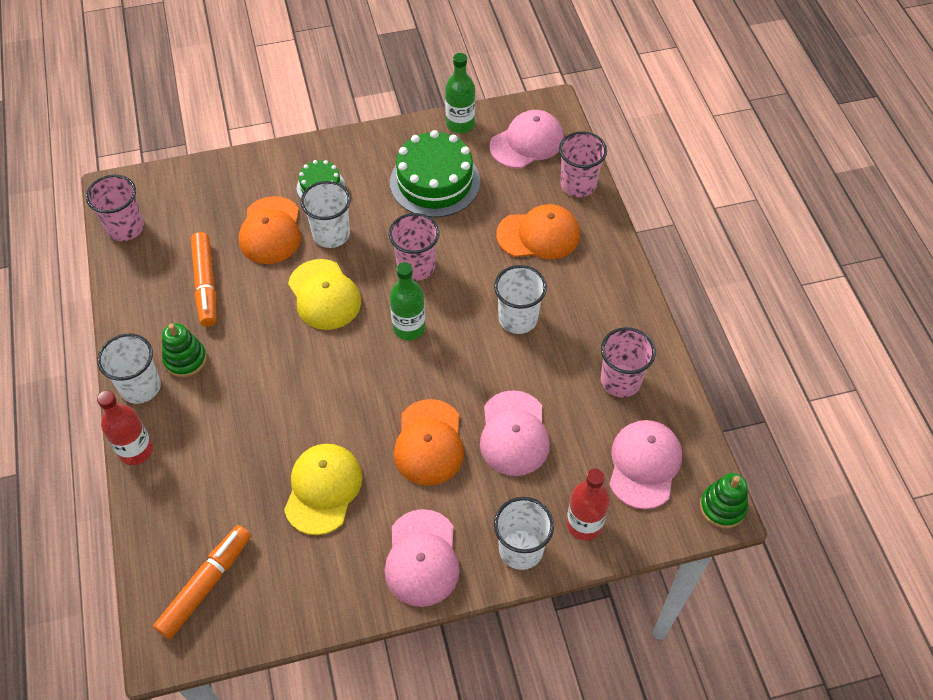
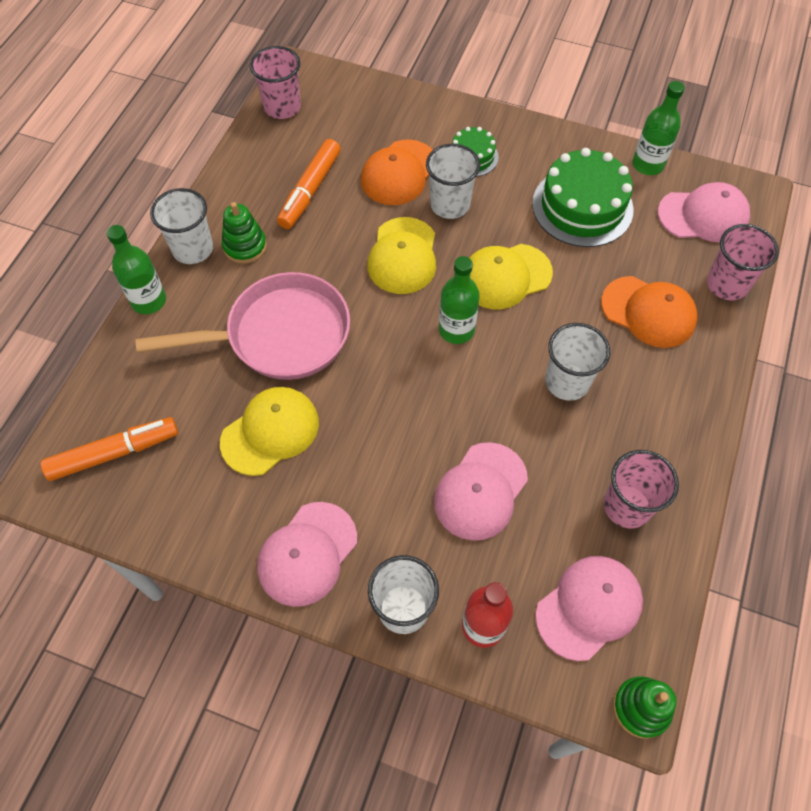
camera: 35 degrees right, 5 degrees up
(136, 450) = (149, 301): red bottle -> green bottle
(272, 412) = (280, 335): none -> pink pan
(416, 266) = (505, 276): pink cup -> yellow cap
(429, 442) = (394, 449): orange cap -> none

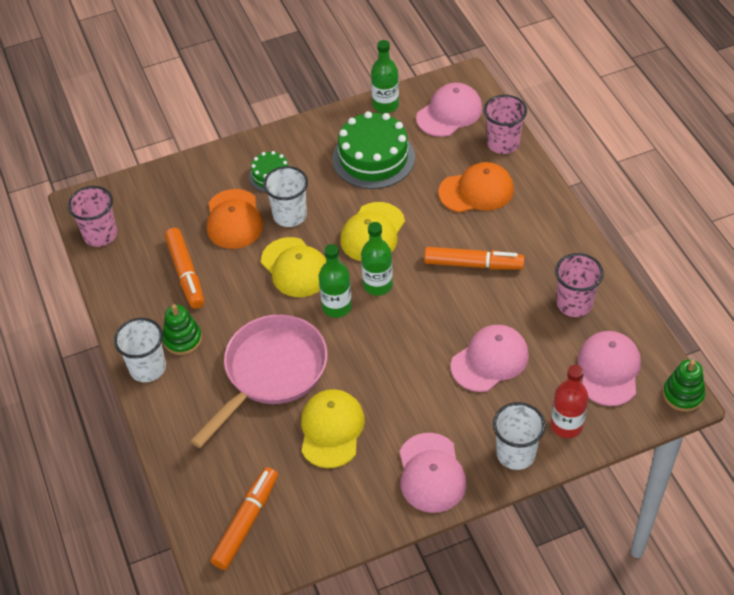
camera: 40 degrees left, 10 degrees down
(149, 301) = (156, 421): green bottle -> green bottle (337, 307)
(480, 491) = (490, 360): pink cap -> pink cap turned 120 degrees counterclockwise
(567, 382) = (473, 264): white cup -> orange marker

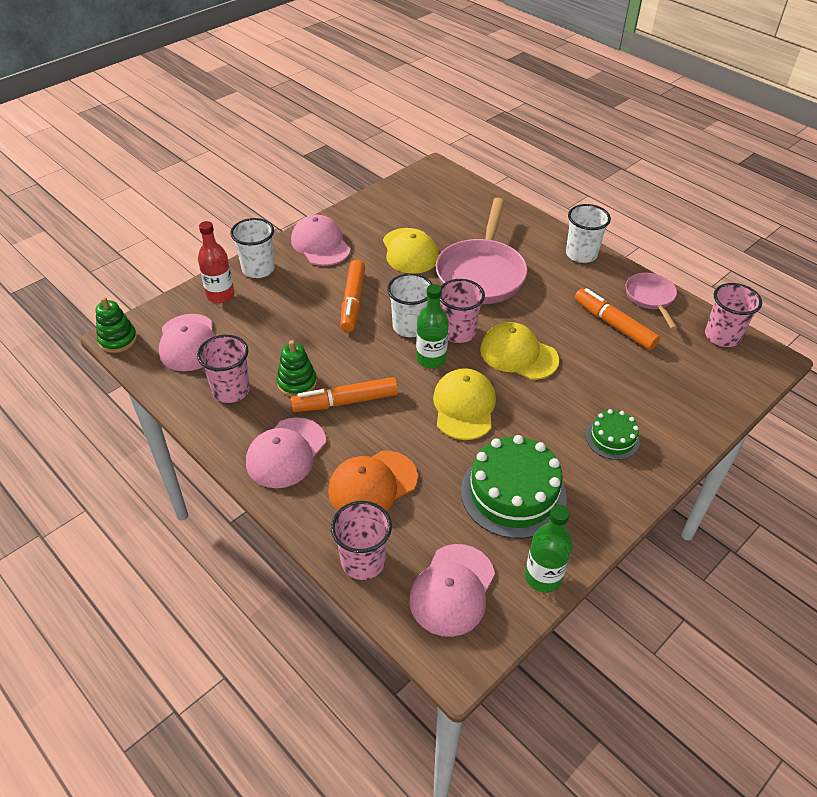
camera: 155 degrees right, 5 degrees down
(126, 292) = (650, 298): none -> pink pan
(182, 339) = (571, 278): green stacking toy -> green stacking toy (297, 383)
(234, 219) = (612, 382): orange cap -> none
(246, 522) = (438, 194): orange marker -> orange marker (353, 301)
(290, 215) = (560, 401): white cup -> white cup (410, 327)
(337, 307) = (458, 332): green bottle -> pink cup
(490, 360) = (300, 325): pink cap -> pink cap (286, 453)

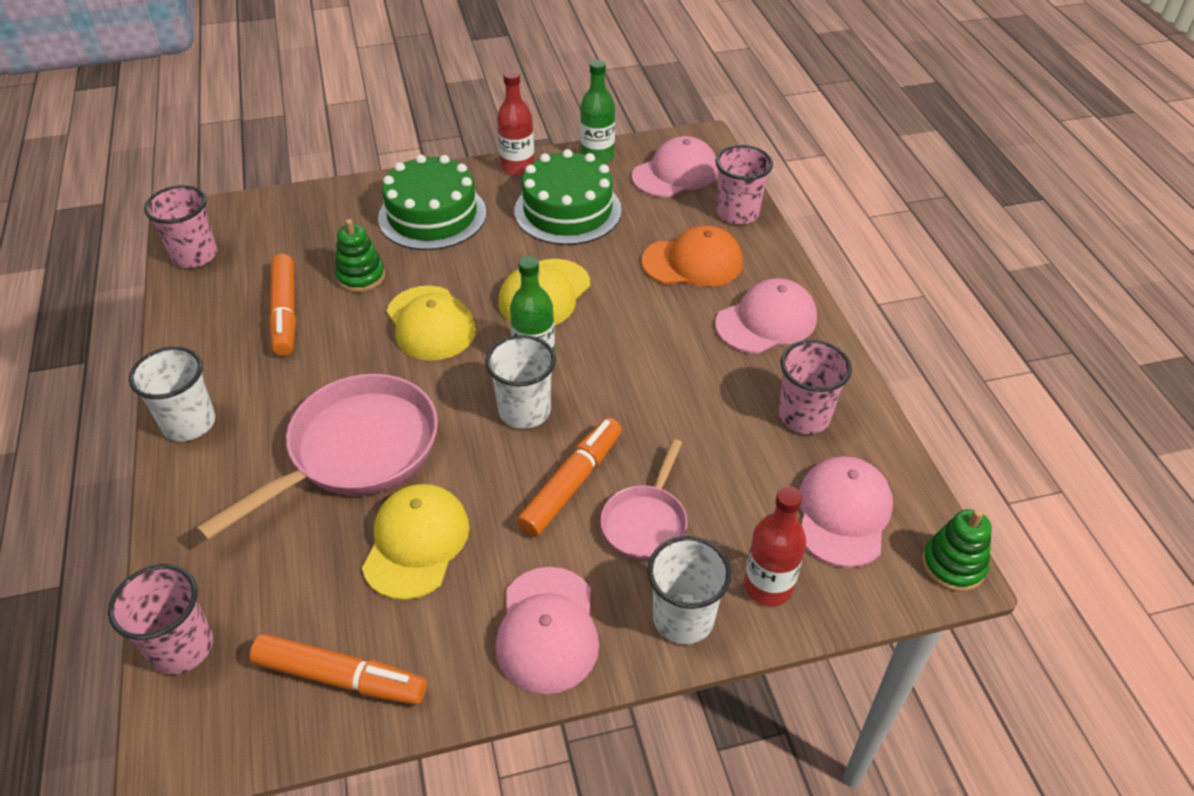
camera: 150 degrees left, 0 degrees up
(297, 383) = (716, 393): green stacking toy -> green stacking toy (361, 276)
(345, 402) = (670, 348): orange marker -> orange marker (340, 677)
(458, 332) = (471, 378): pink cup -> pink cup (181, 647)
(600, 524) = (518, 167): none -> red bottle
(612, 438) = (432, 215): green cake -> green cake, size x1.87
(650, 298) = (199, 326): pink pan -> pink pan (646, 522)

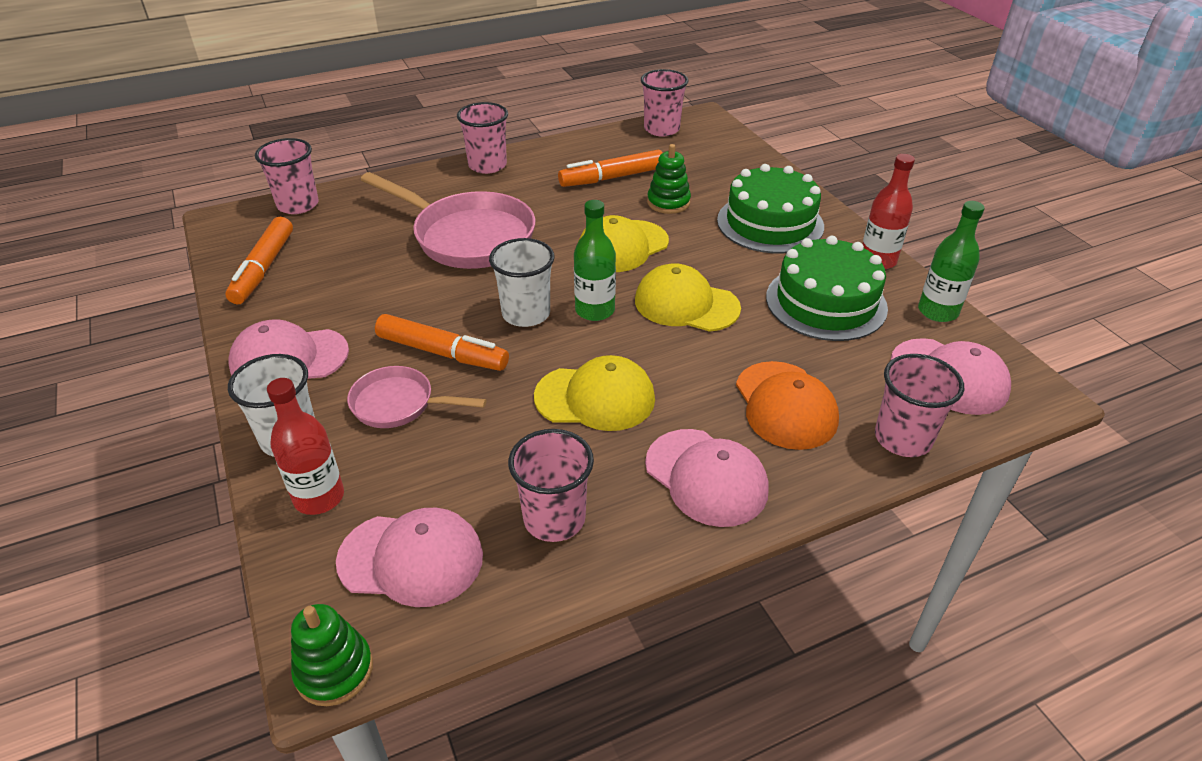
camera: 80 degrees right, 5 degrees down
(189, 423) = (487, 165): white cup -> pink cup
(416, 543) = (378, 280): yellow cap -> yellow cap (595, 398)

